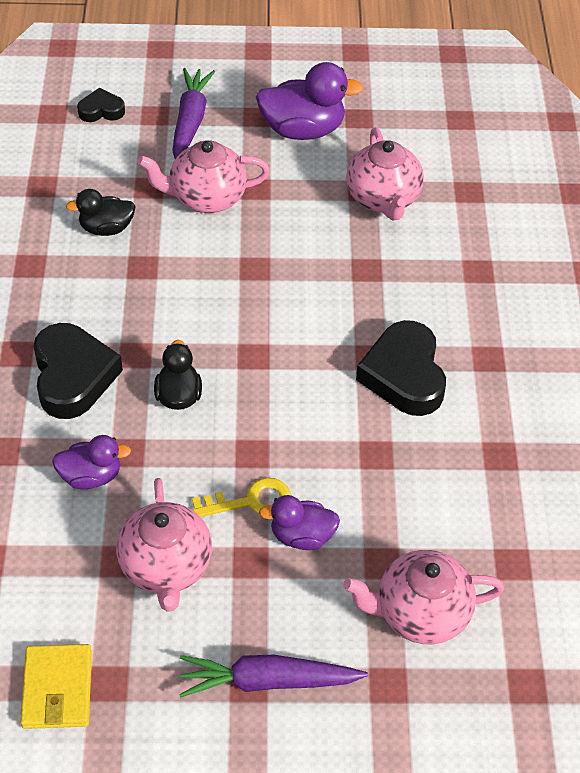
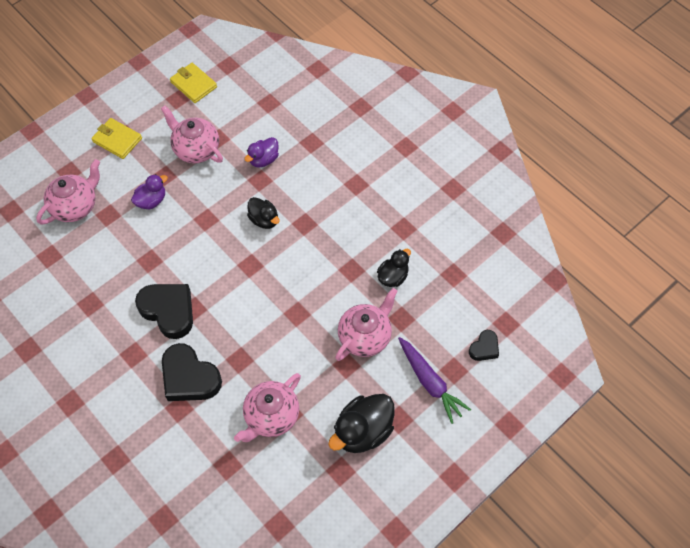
camera: 140 degrees right, 10 degrees up
(73, 376) = (319, 193): black heart -> black heart (189, 377)
(250, 501) = (187, 198): yellow key -> none
(267, 681) = (117, 140): purple carrot -> yellow wallet
(303, 130) = (363, 431): purple duck -> black duck
(383, 199) = (271, 416): pink teapot -> pink teapot turned 90 degrees counterclockwise

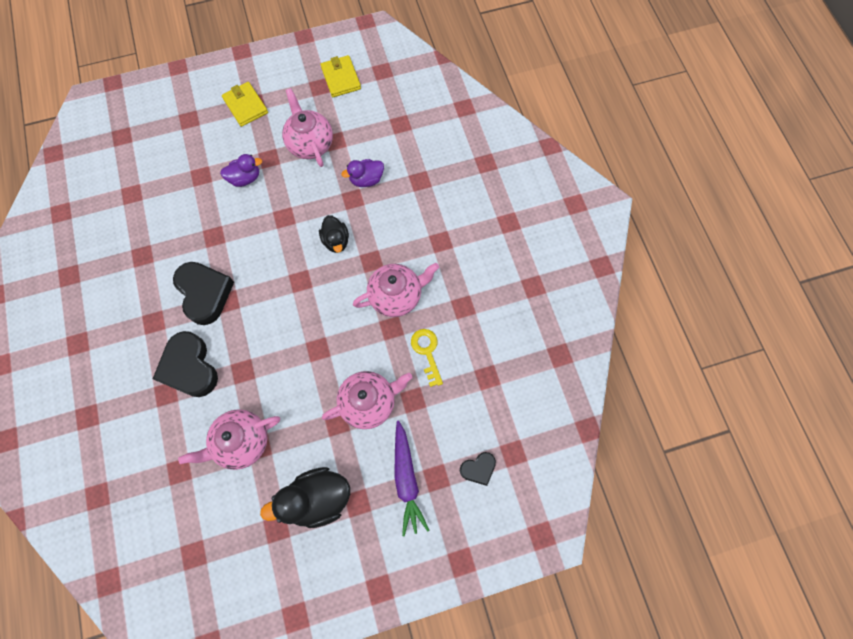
camera: 25 degrees right, 10 degrees up
(75, 206) = (177, 155): pink teapot -> pink teapot (396, 296)
(393, 276) = (427, 352): black duck -> yellow key

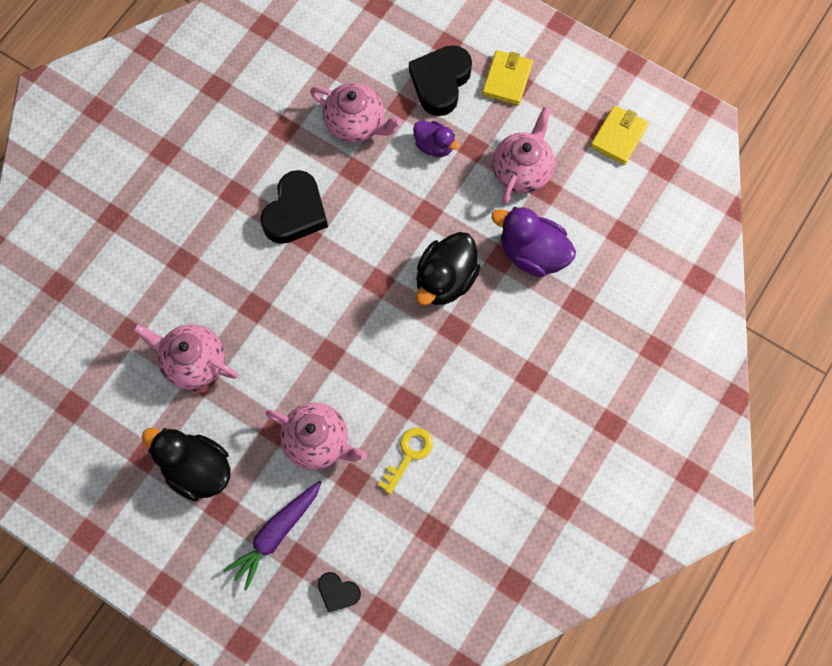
camera: 50 degrees right, 0 degrees up
(190, 367) = (220, 261): black heart -> black heart (440, 83)
(336, 241) = (445, 280): black duck -> black duck, size x1.66
(366, 179) = (532, 253): purple duck -> purple duck, size x1.66
(396, 296) = (439, 381): pink teapot -> pink teapot (356, 124)

